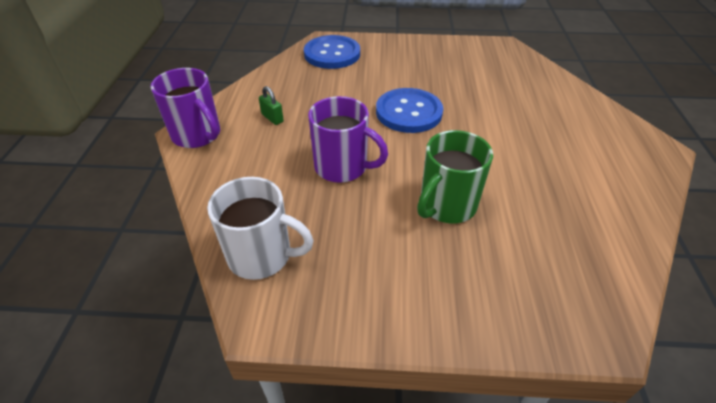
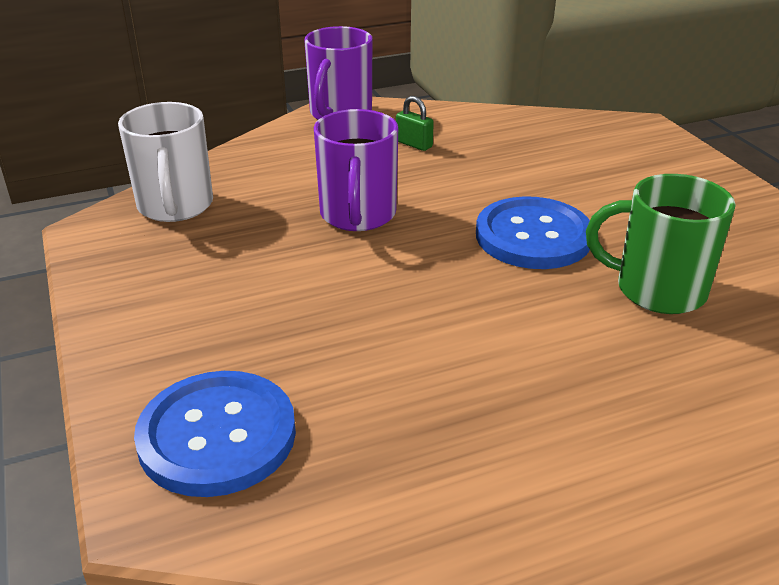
camera: 65 degrees right, 10 degrees down
(272, 118) = (414, 144): green padlock -> green padlock turned 75 degrees counterclockwise
(332, 54) = (612, 141): blue button -> blue button (217, 435)
(446, 205) = (340, 313): green mug -> green mug (657, 290)

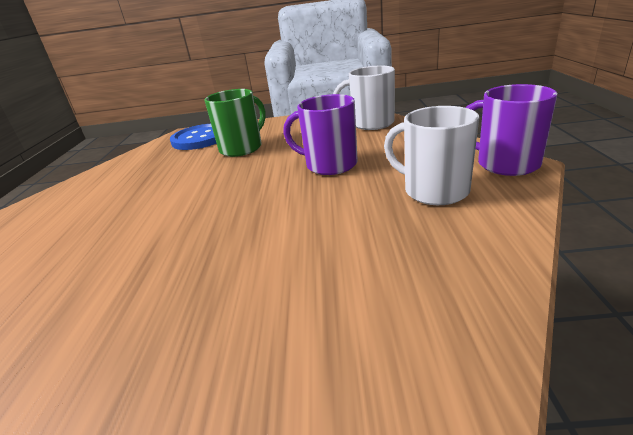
camera: 115 degrees right, 5 degrees down
(414, 144) = (434, 191): green padlock -> white mug
(533, 236) = (252, 222): blue button -> none
(657, 290) = (140, 261): green mug -> green mug (242, 148)

